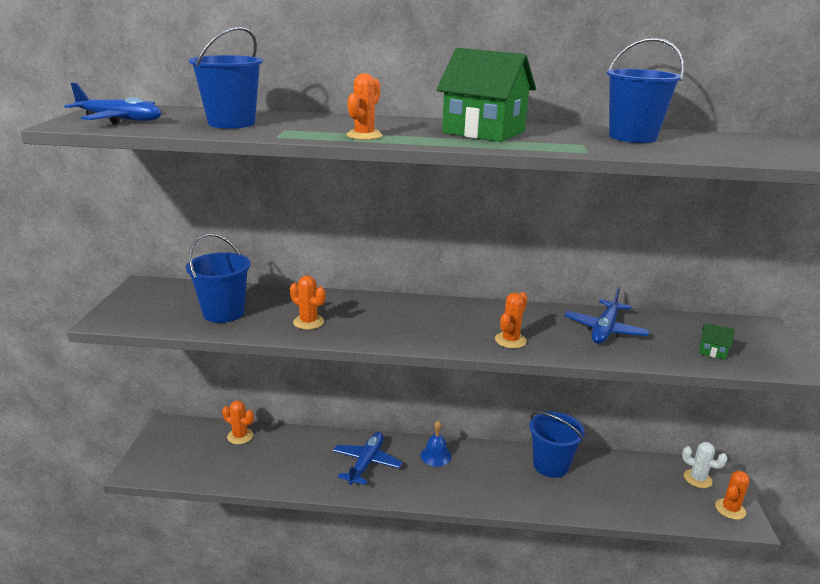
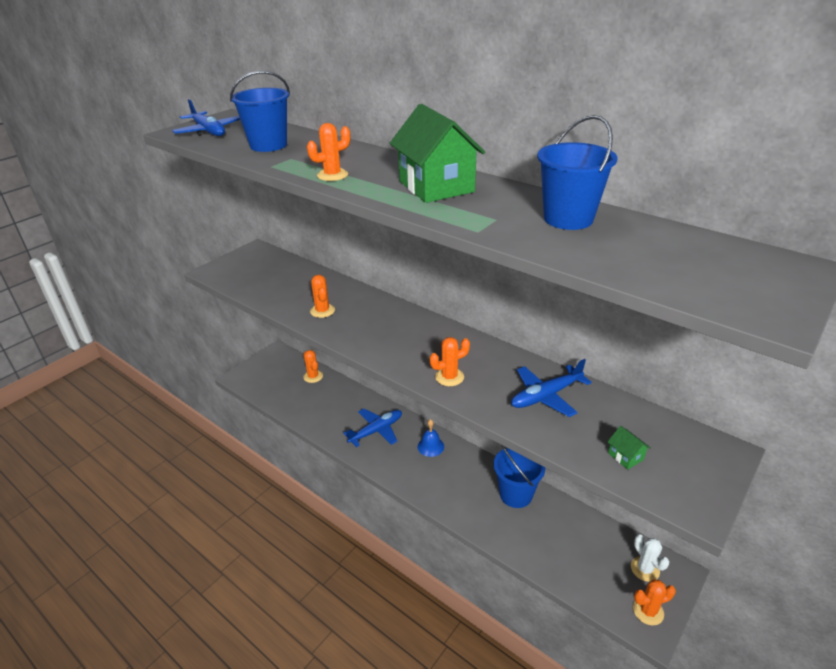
camera: 35 degrees right, 10 degrees up
(223, 313) = (278, 286): blue bucket -> none

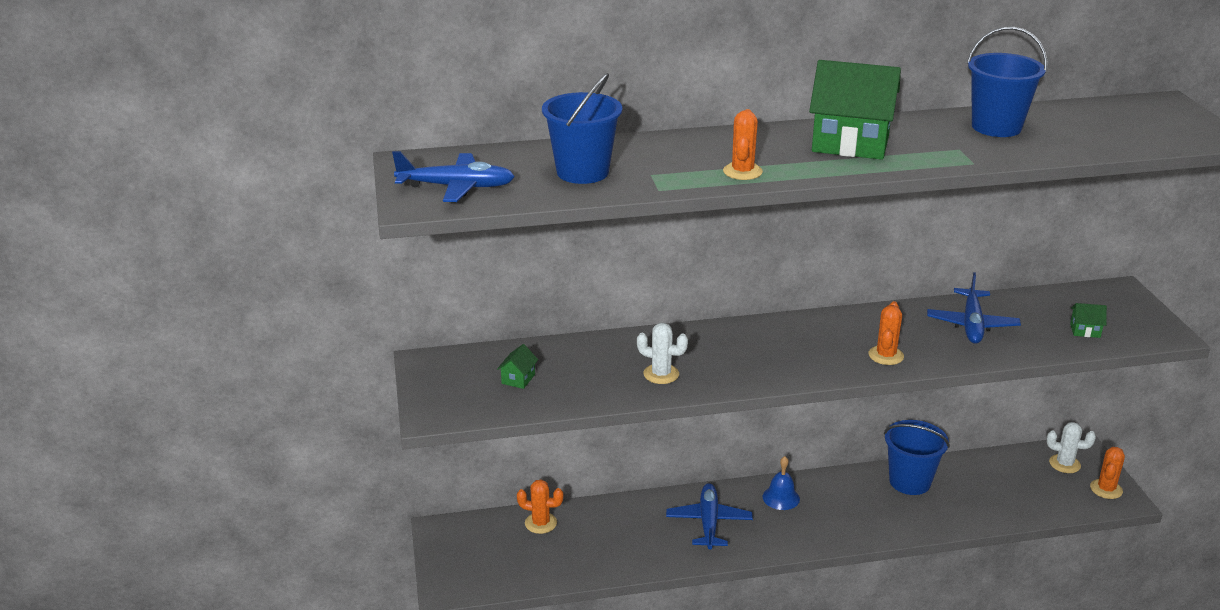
camera: 50 degrees left, 5 degrees down
(268, 276) = (518, 379): none -> green house
(322, 311) = (661, 374): orange cactus -> white cactus

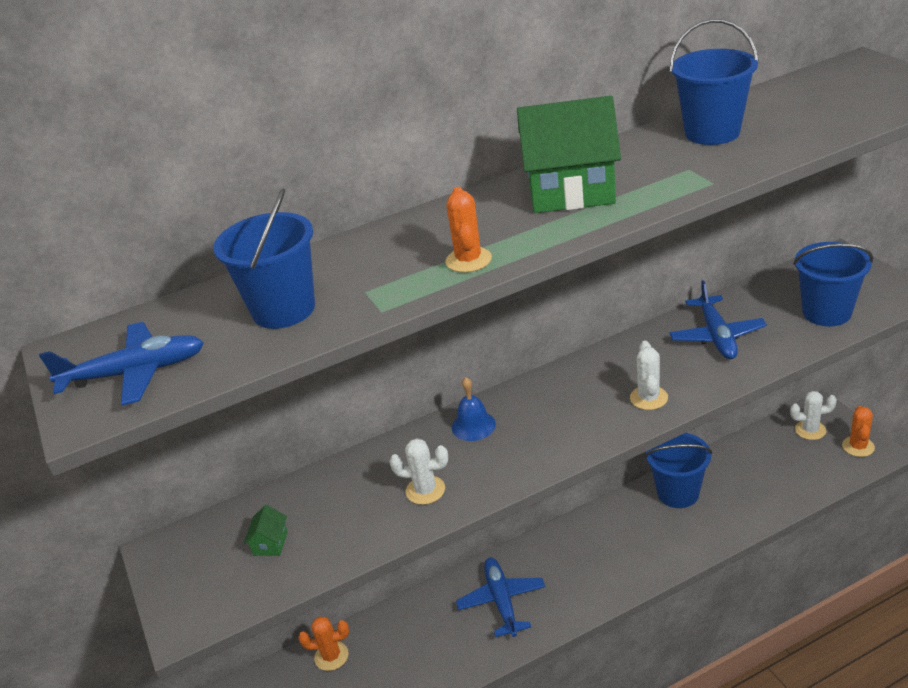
camera: 10 degrees left, 5 degrees up
(781, 497) = (562, 549): blue bell -> blue bell (473, 425)
(886, 355) = (648, 398): orange cactus -> white cactus
(1085, 330) = (826, 312): green house -> blue bucket

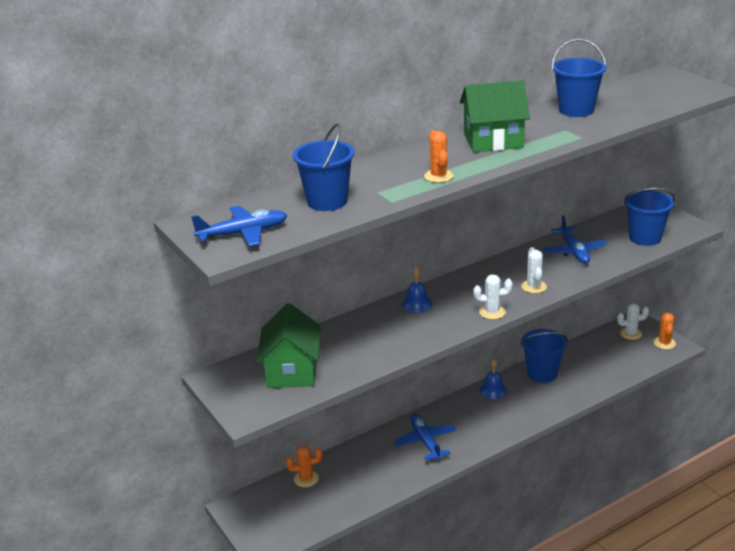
camera: 10 degrees left, 5 degrees down
(270, 543) = (292, 371): green house -> green house, size x2.44
(425, 490) = (392, 340): white cactus -> white cactus (492, 312)
(606, 518) = (493, 390): none -> blue bell

